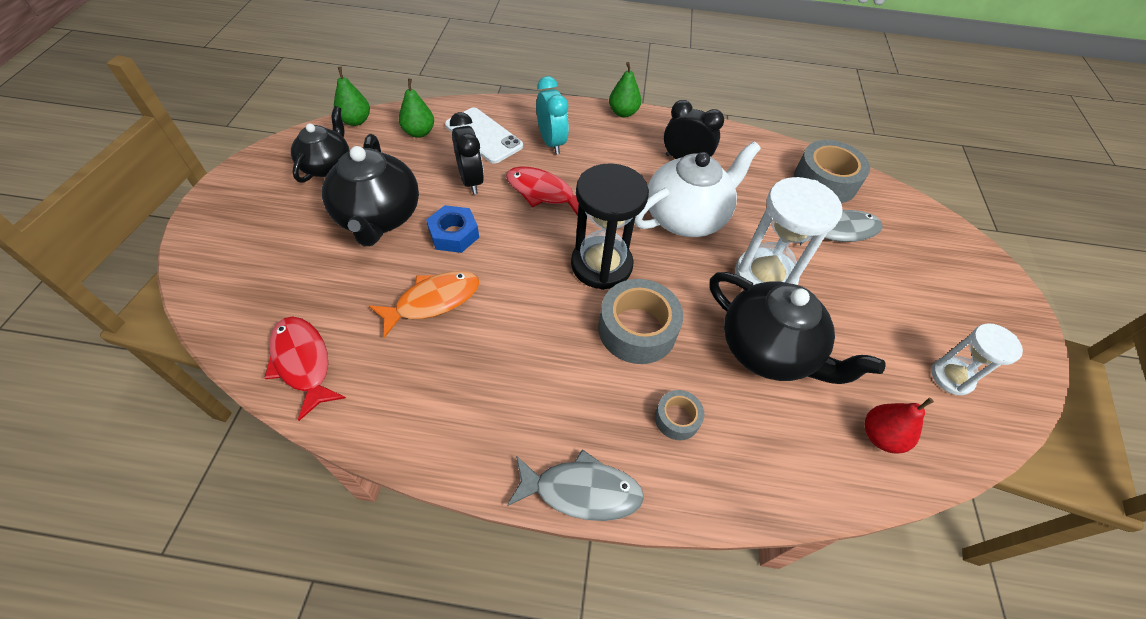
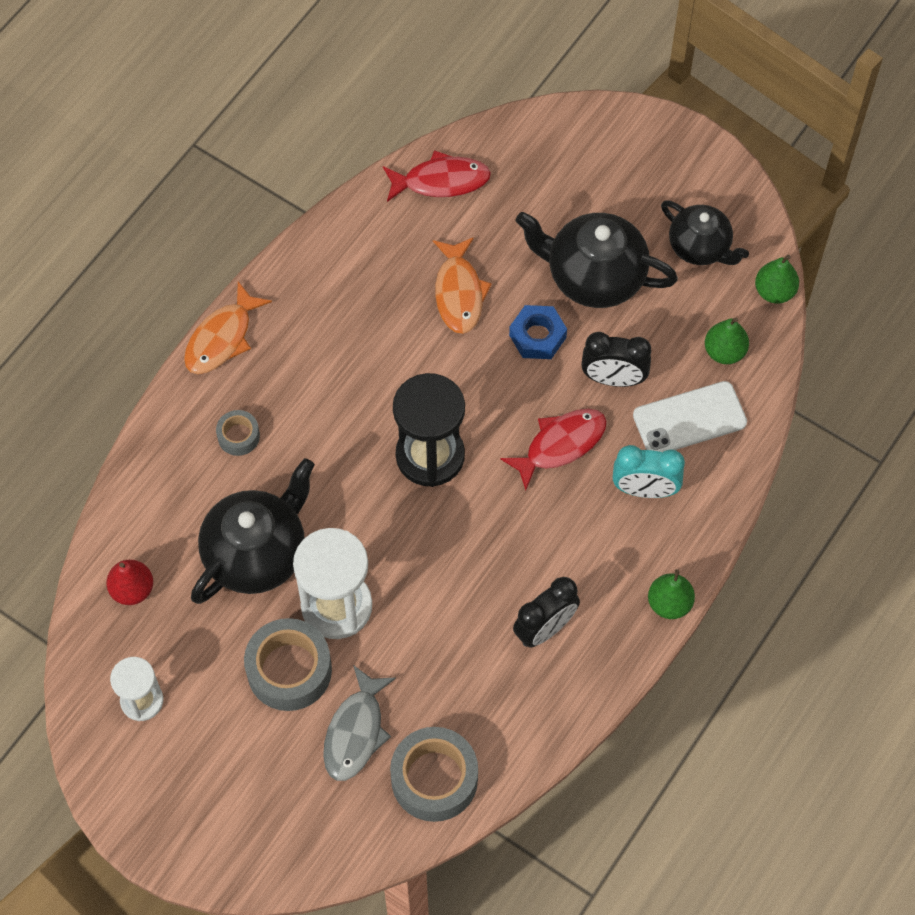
camera: 120 degrees right, 10 degrees up
(581, 491) = (222, 338): grey fish -> orange fish
(637, 329) = (339, 450): grey tape -> grey tape (289, 670)
(686, 217) = (454, 576): white teapot -> none
(768, 350) = (257, 552): black teapot -> black teapot turned 150 degrees clockwise

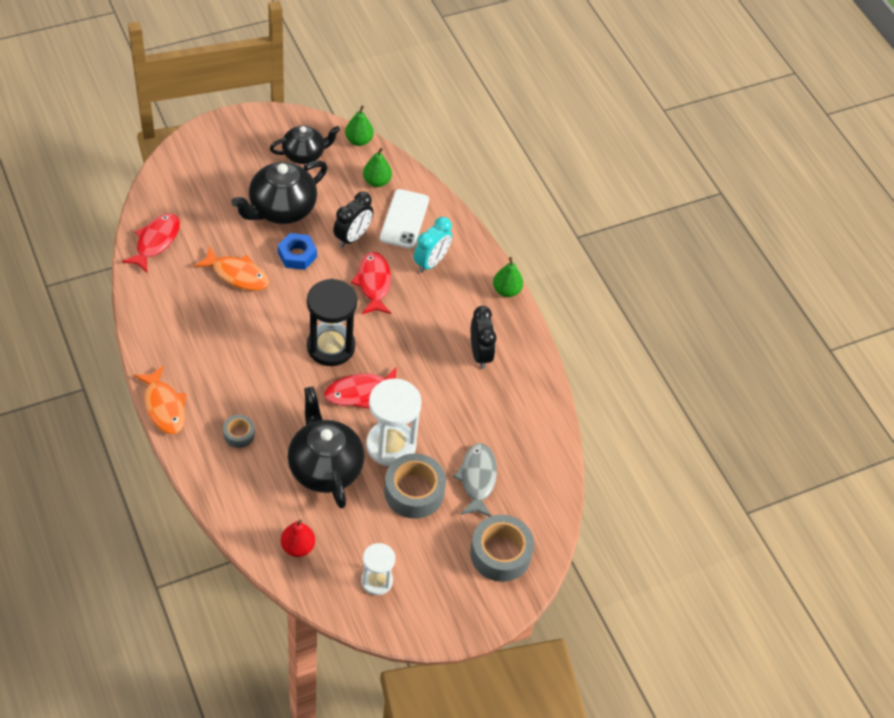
camera: 65 degrees left, 10 degrees down
(356, 732) = (477, 479): grey fish -> grey fish turned 135 degrees counterclockwise
(388, 527) = (360, 392): none -> red fish
(434, 779) = (533, 456): grey tape -> grey tape (500, 553)

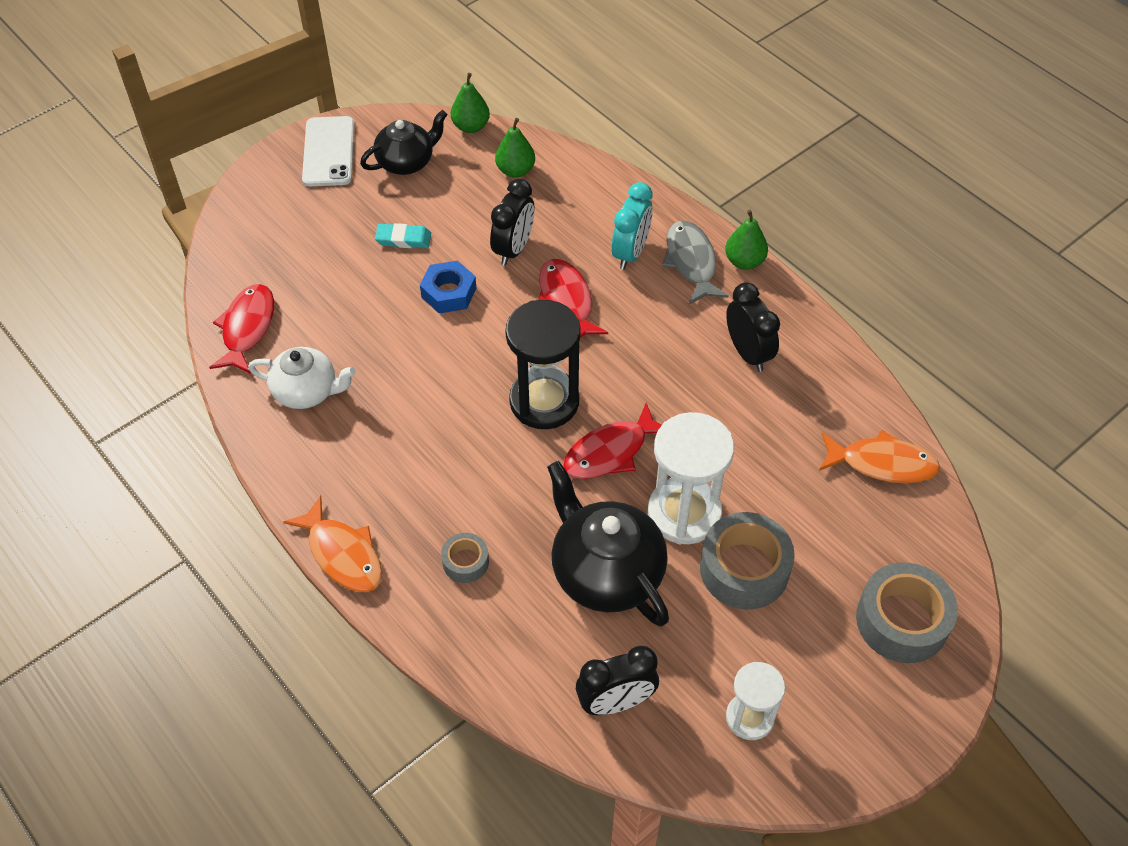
camera: 10 degrees left, 0 degrees up
(179, 295) = (307, 391): none -> white teapot
(237, 274) = (377, 341): orange fish -> orange fish (882, 463)
(281, 209) = (403, 239): black teapot -> turquoise eraser
(298, 547) = (616, 702): red pear -> black clock
(404, 219) = (572, 208): white phone -> white phone (328, 152)
(477, 479) = (822, 524): grey fish -> grey fish (691, 262)

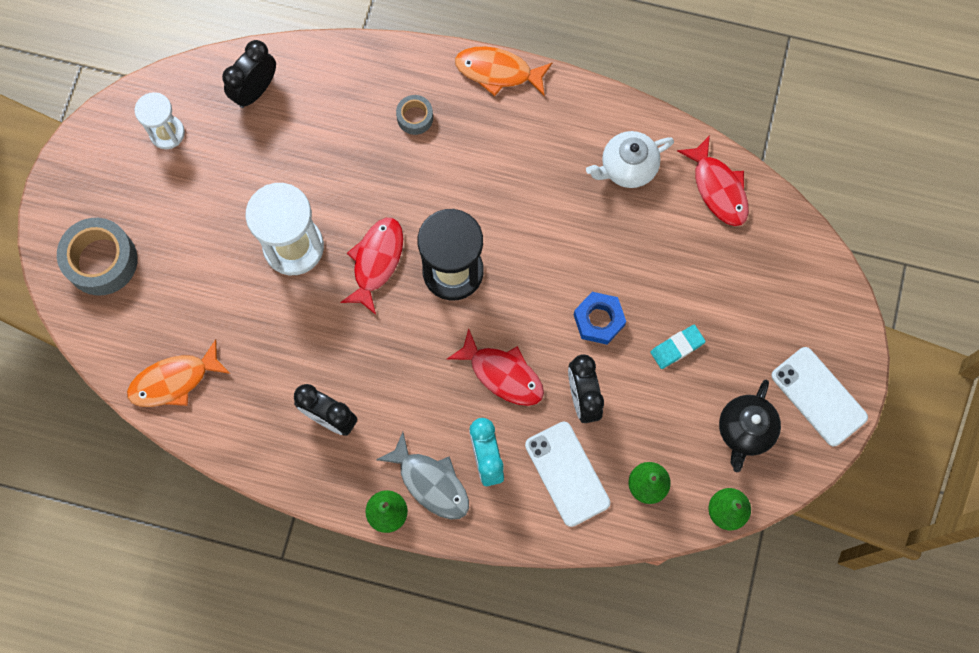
camera: 145 degrees right, 20 degrees up
(572, 209) = (567, 474): none -> white phone
(605, 572) = (318, 169): black teapot -> none
(744, 569) = (227, 231): grey tape -> none

